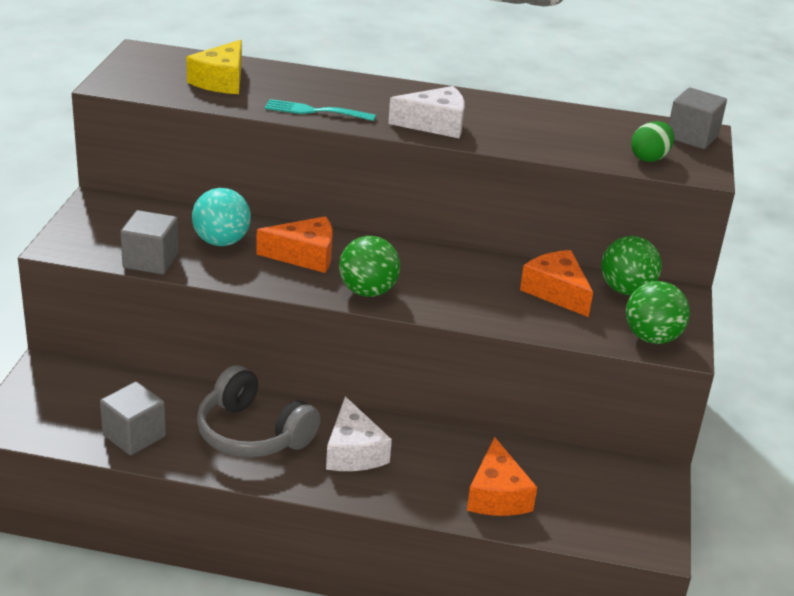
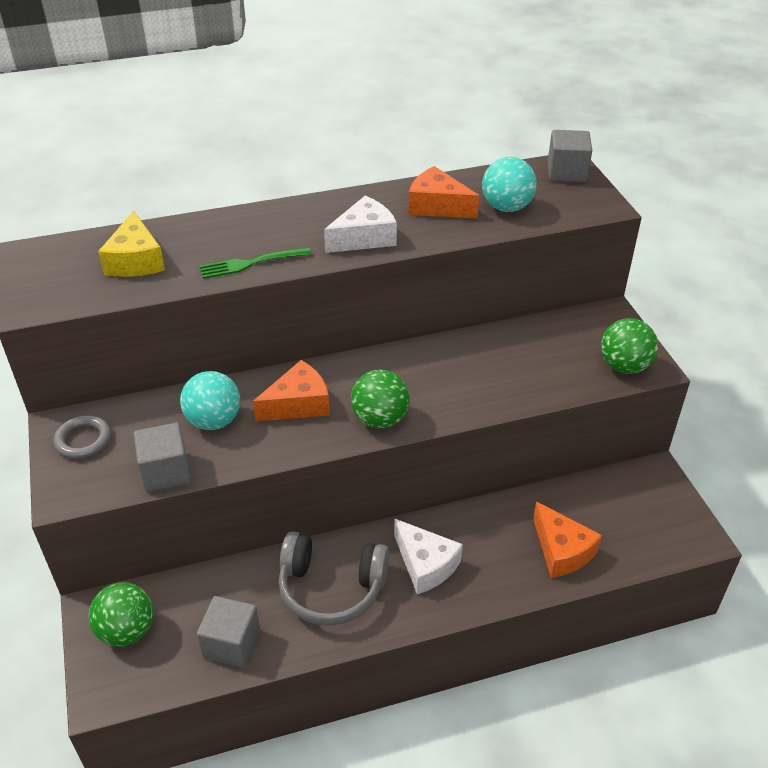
camera: 25 degrees left, 10 degrees up
(105, 217) = (83, 440): none -> grey ring
(316, 111) = (251, 263): turquoise fork -> green fork
(556, 292) = (523, 352): orange cheese -> orange cheese (437, 206)
(598, 144) = (506, 207): none -> turquoise ball
(626, 290) = (570, 327): green ball -> green ball (127, 631)
(649, 158) = (556, 207): green egg -> none

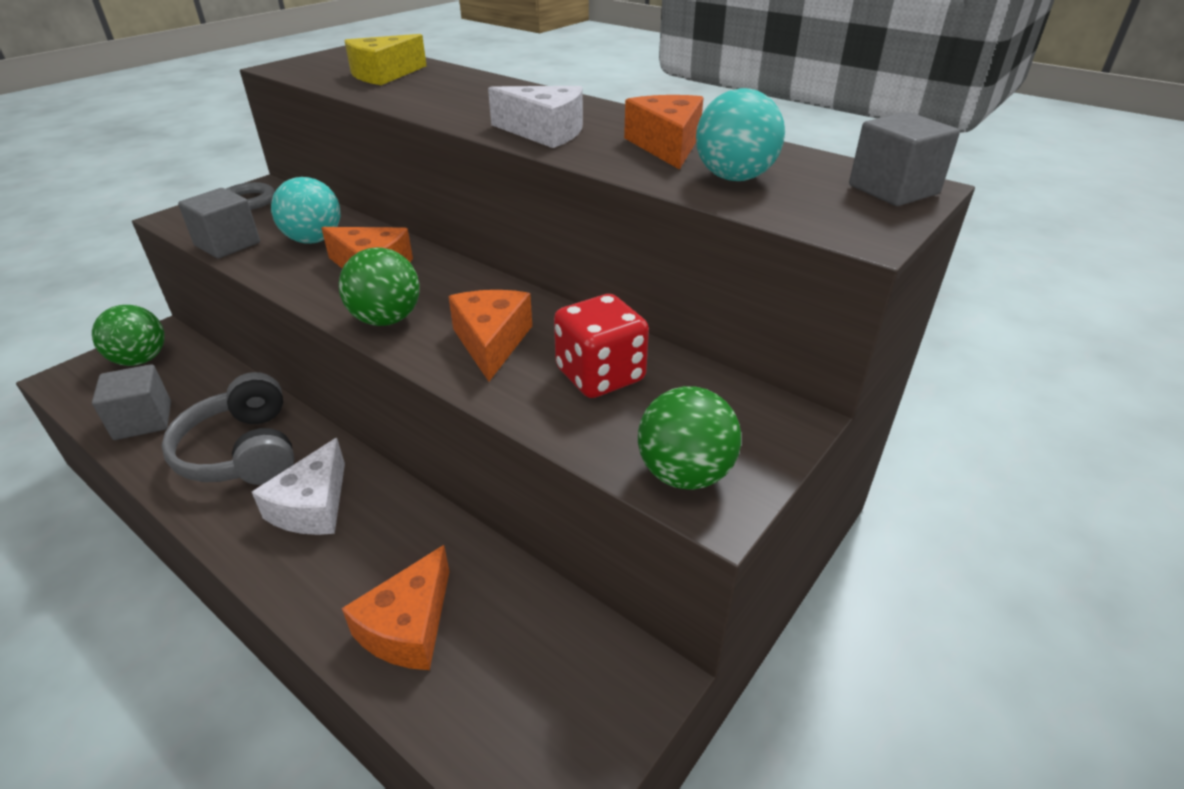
camera: 55 degrees right, 5 degrees down
(251, 263) = (432, 106): green fork -> none
(451, 384) = (491, 342): none -> orange cheese
(522, 357) = (600, 375): none -> red dice

